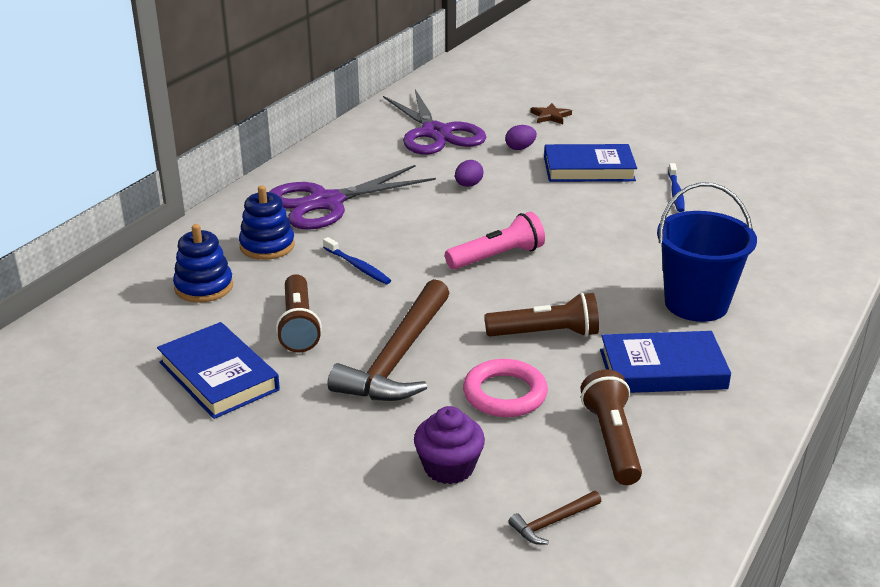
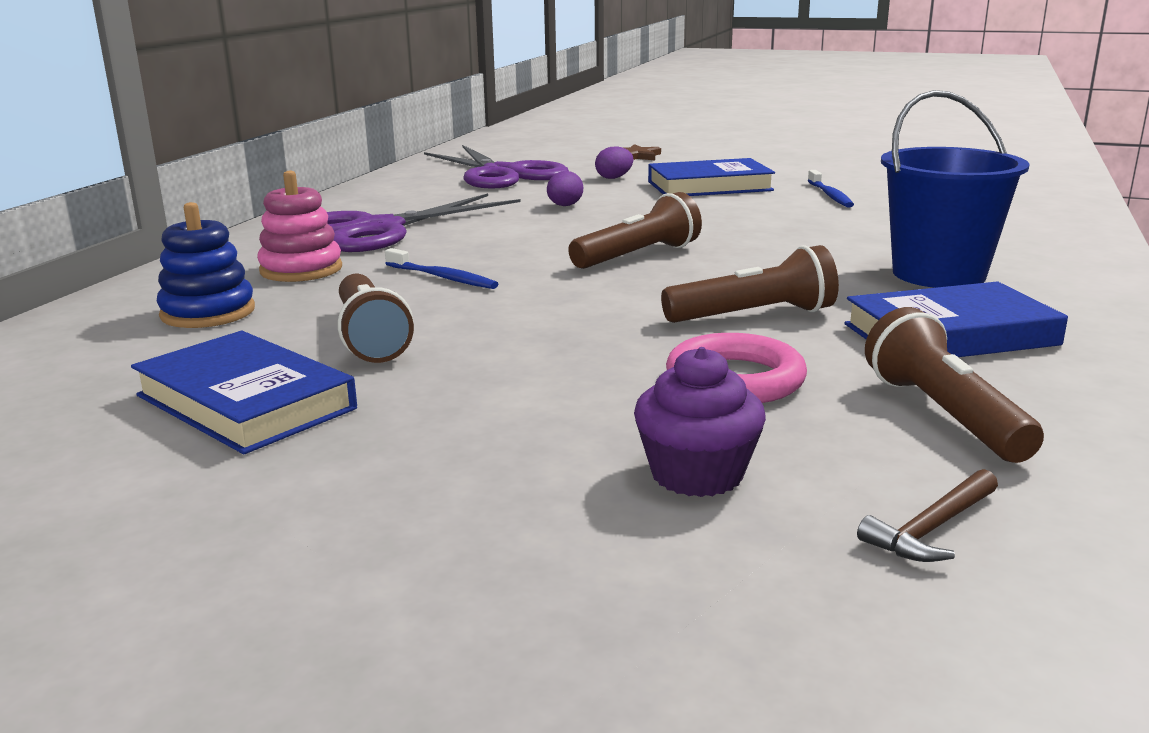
camera: 10 degrees left, 10 degrees down
(267, 246) = (301, 269): blue stacking toy -> pink stacking toy
(398, 358) = (543, 357): brown hammer -> none
(497, 257) = (638, 256): pink flashlight -> brown flashlight

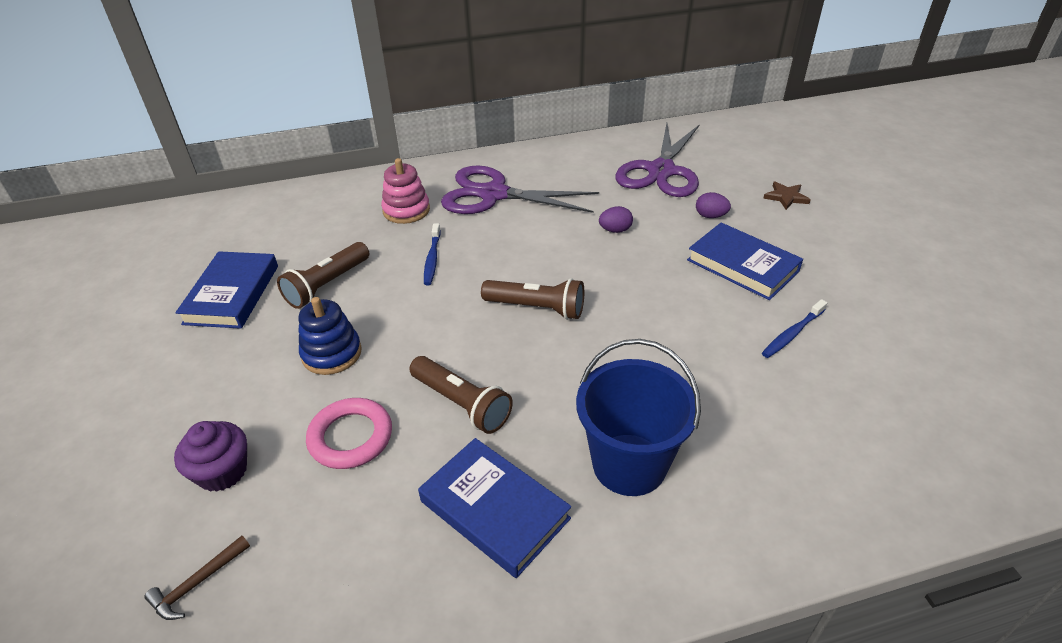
camera: 55 degrees right, 20 degrees up
(208, 312) = (326, 222): blue stacking toy -> blue stacking toy (331, 353)
(931, 528) = (197, 583): brown hammer -> brown hammer turned 60 degrees counterclockwise
(943, 415) = (348, 546): brown flashlight -> none

